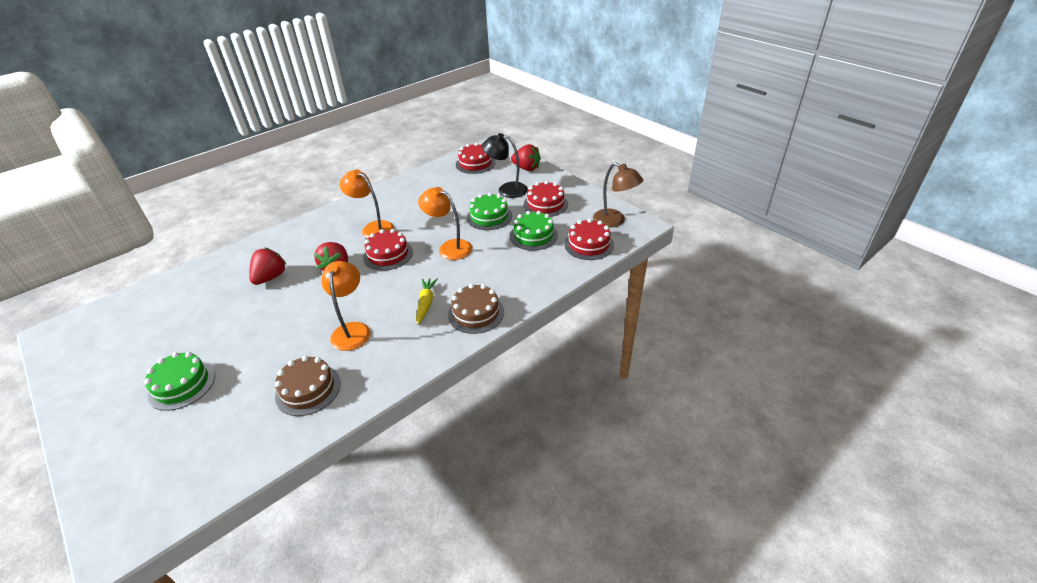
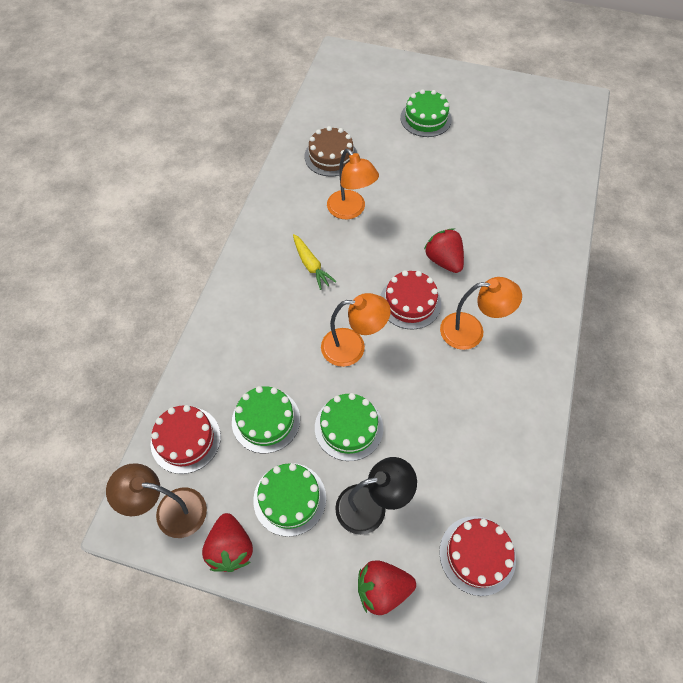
camera: 145 degrees right, 20 degrees up
(270, 277) = (491, 219): red strawberry -> red strawberry (230, 548)
(476, 313) = (254, 278): brown cake -> none
(545, 204) = (289, 499): red cake -> green cake

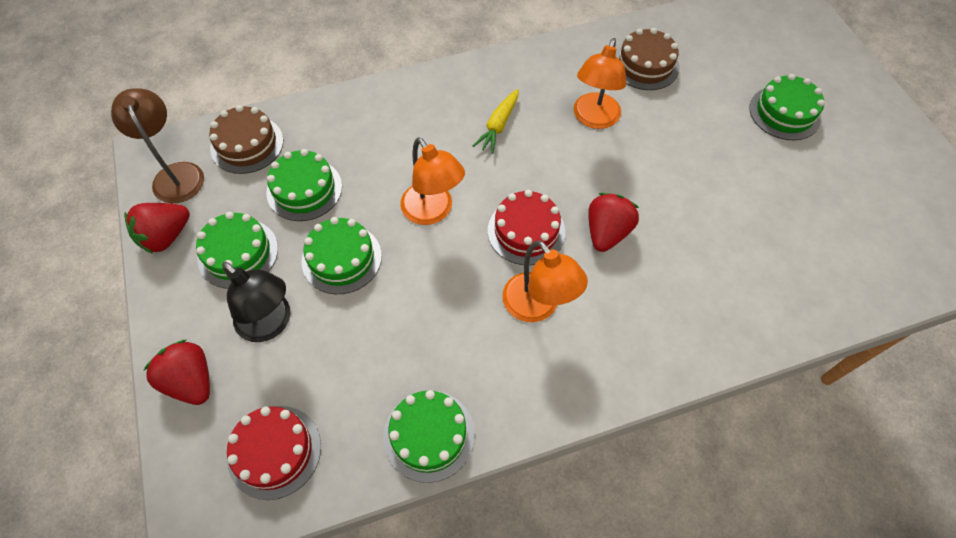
camera: 55 degrees right, 0 degrees up
(185, 439) = (247, 144): red cake -> brown cake
(523, 448) = (429, 435): none -> green cake

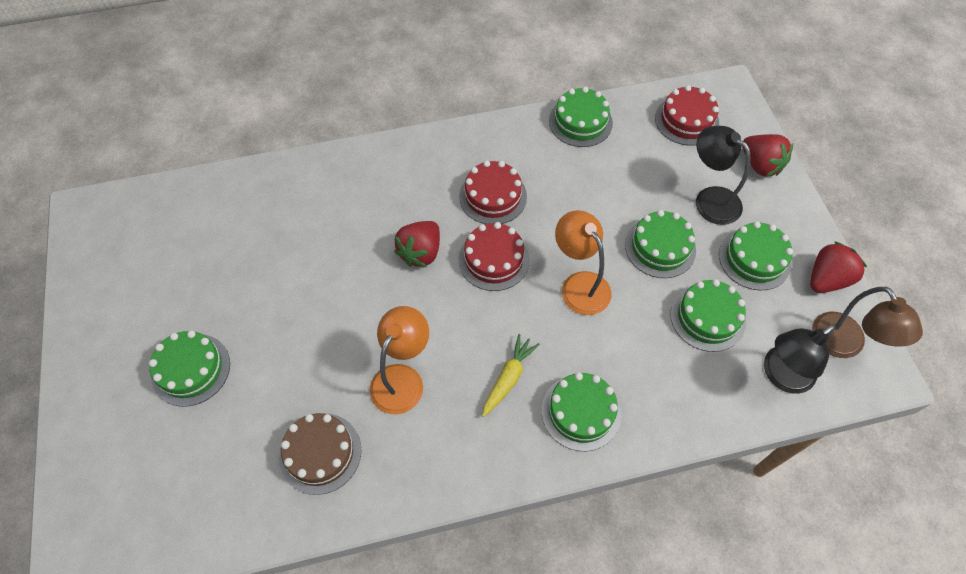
camera: 175 degrees left, 0 degrees up
(247, 144) = (781, 376): brown cake -> black lamp
(433, 106) = (581, 412): none -> green cake
(537, 307) = (493, 196): orange lamp -> red cake

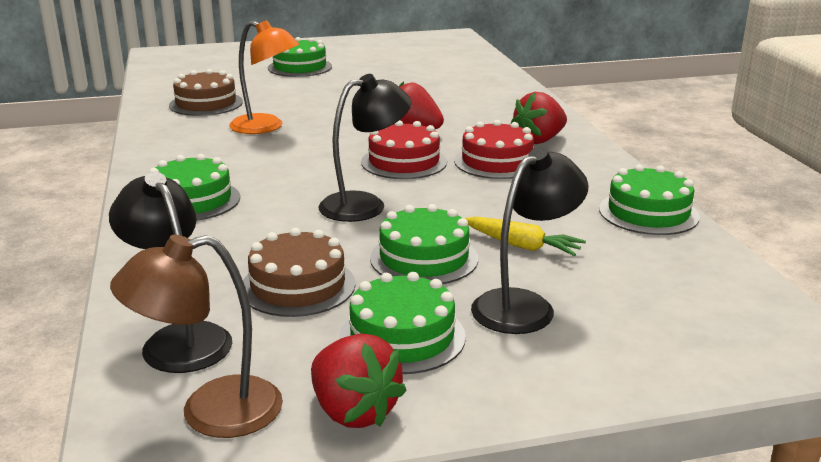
camera: 90 degrees right, 35 degrees down
(508, 378) = (249, 168): yellow carrot -> yellow carrot (521, 246)
(579, 284) = (365, 204): orange lamp -> black lamp
(686, 120) = (699, 297): red cake -> none
(707, 317) = (298, 286): green cake -> brown cake
(760, 165) = (621, 365): red strawberry -> red strawberry (539, 140)

